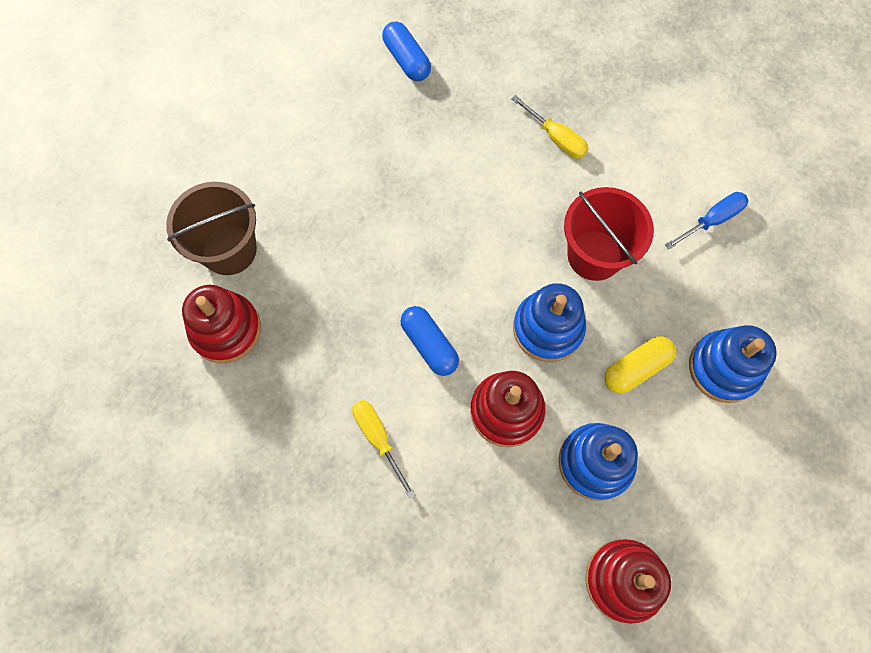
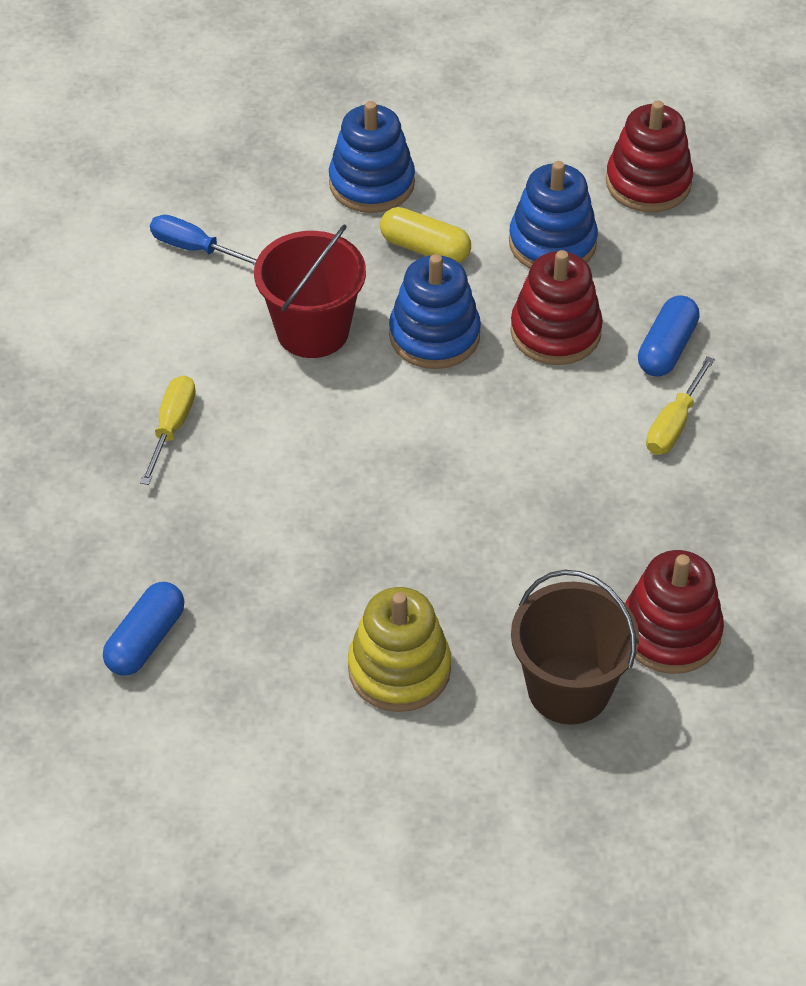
camera: 120 degrees left, 20 degrees down
(303, 170) = (399, 669): none -> yellow stacking toy
(429, 345) = (534, 429): blue capsule -> blue capsule (667, 348)

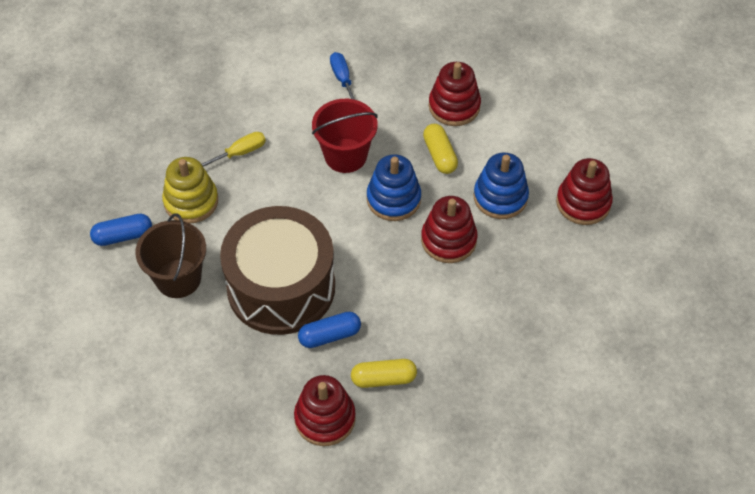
camera: 45 degrees right, 5 degrees up
(372, 183) = (454, 106): blue stacking toy -> red stacking toy
(399, 669) = (198, 334): yellow stacking toy -> yellow stacking toy (191, 201)
(430, 535) = (281, 287): none -> brown drum
(568, 689) = (252, 404): brown bucket -> brown bucket (178, 278)
(667, 348) = (489, 289): blue capsule -> blue capsule (330, 335)
(673, 425) = (446, 327): yellow screwdriver -> none
(678, 535) = (383, 379): none -> yellow capsule

